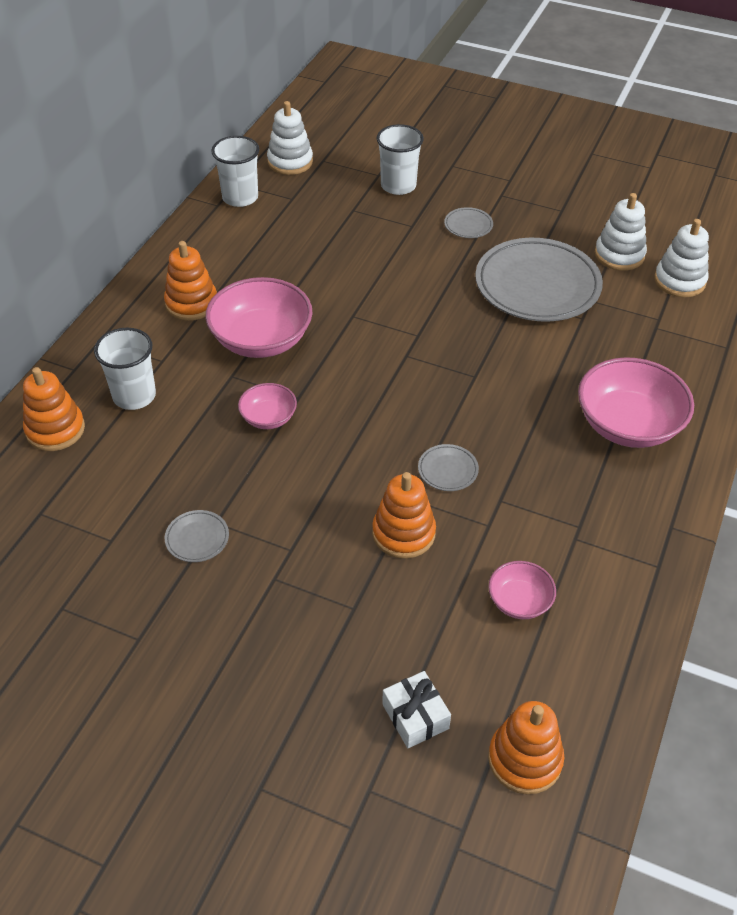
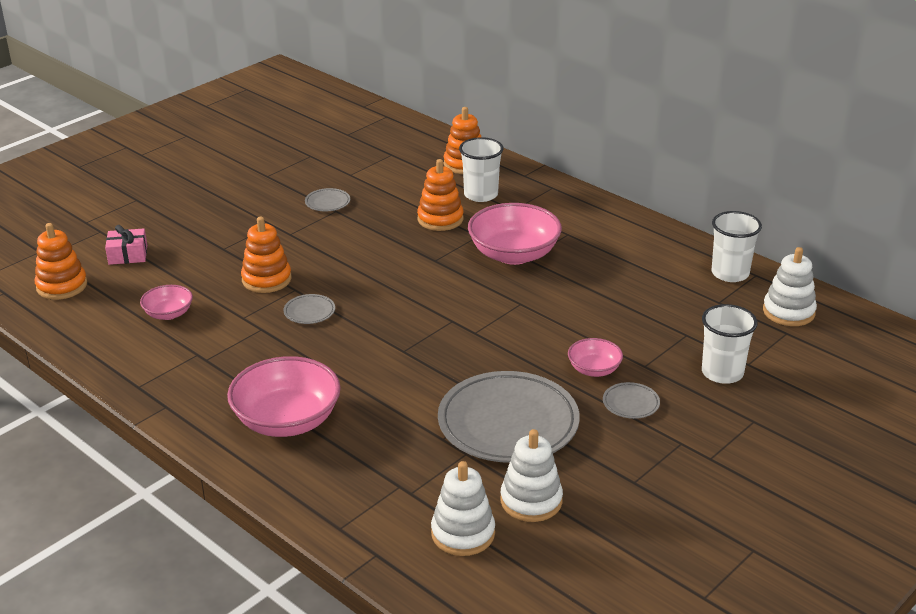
camera: 110 degrees right, 15 degrees down
(191, 303) = (578, 229): orange stacking toy -> orange stacking toy (440, 219)
(268, 417) = (421, 244): pink bowl -> pink bowl (594, 369)
(415, 716) = (128, 255): white gift -> pink gift

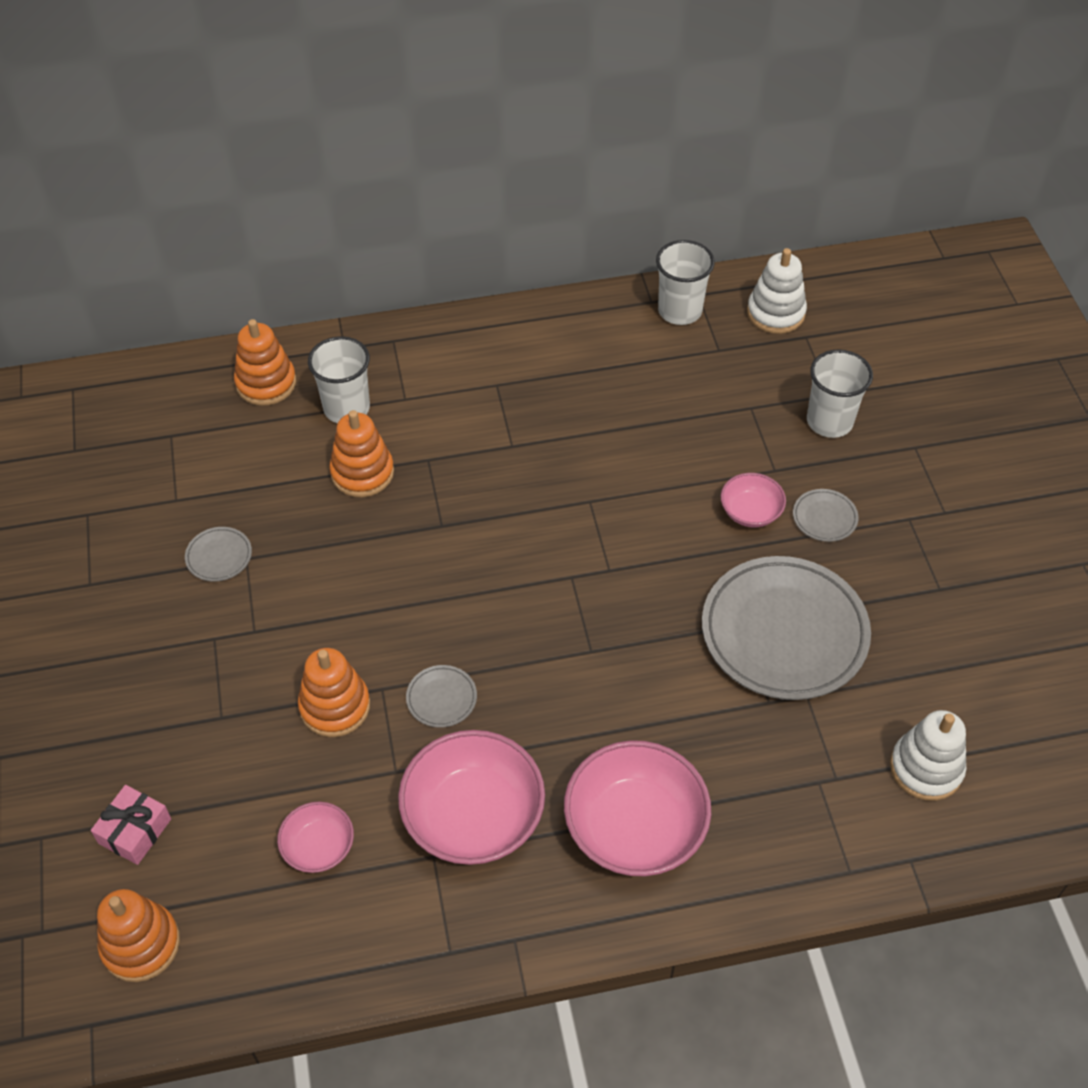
camera: 55 degrees left, 20 degrees up
(514, 254) = (494, 452): pink bowl -> pink bowl (473, 817)
(531, 501) = (914, 684): white stacking toy -> none

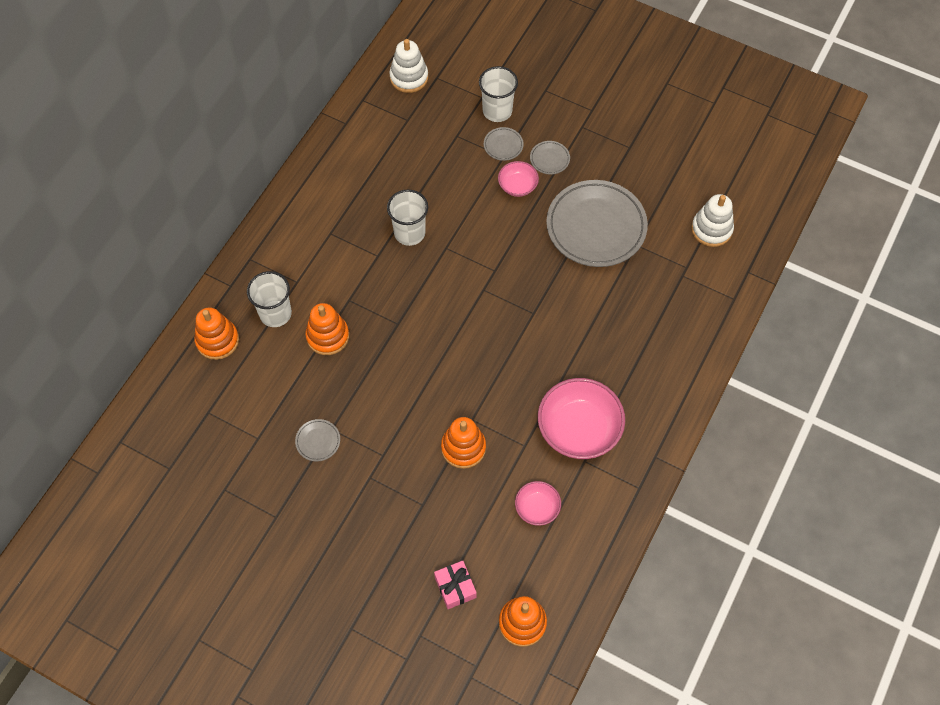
camera: 50 degrees left, 10 degrees up
(441, 698) = (501, 397): grey plate -> grey plate (503, 145)
(634, 828) = (642, 366): pink bowl -> none
(680, 311) = (365, 116): white cup -> white cup (409, 233)

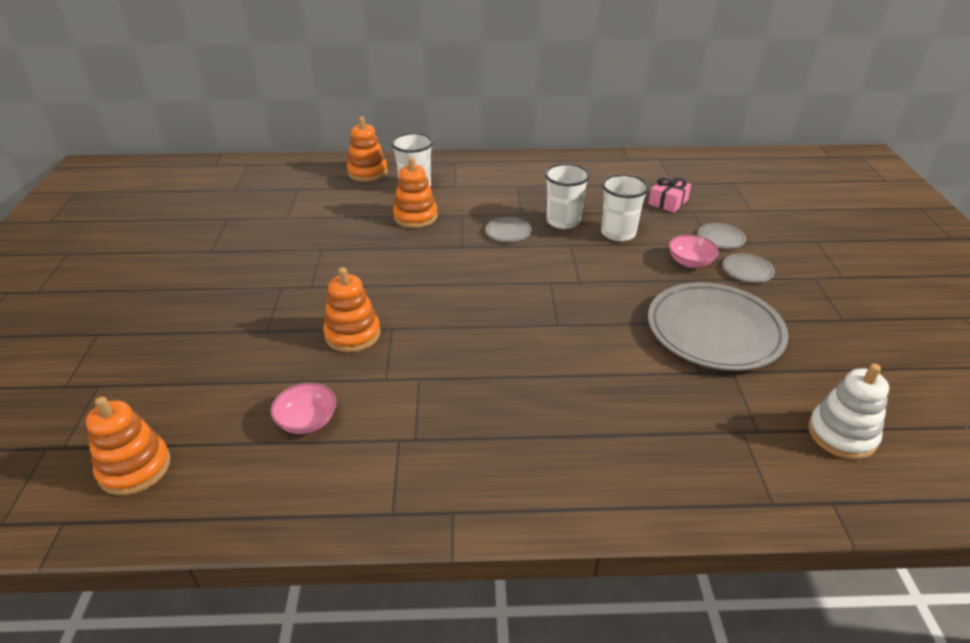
camera: 60 degrees right, 25 degrees down
(318, 441) = (303, 246): grey plate -> grey plate (508, 232)
(409, 77) = (712, 171): white stacking toy -> none
(455, 587) = (169, 391): pink gift -> pink gift (668, 202)
(497, 111) = (751, 222): white cup -> white cup (618, 233)
(578, 429) = (440, 417): pink bowl -> none

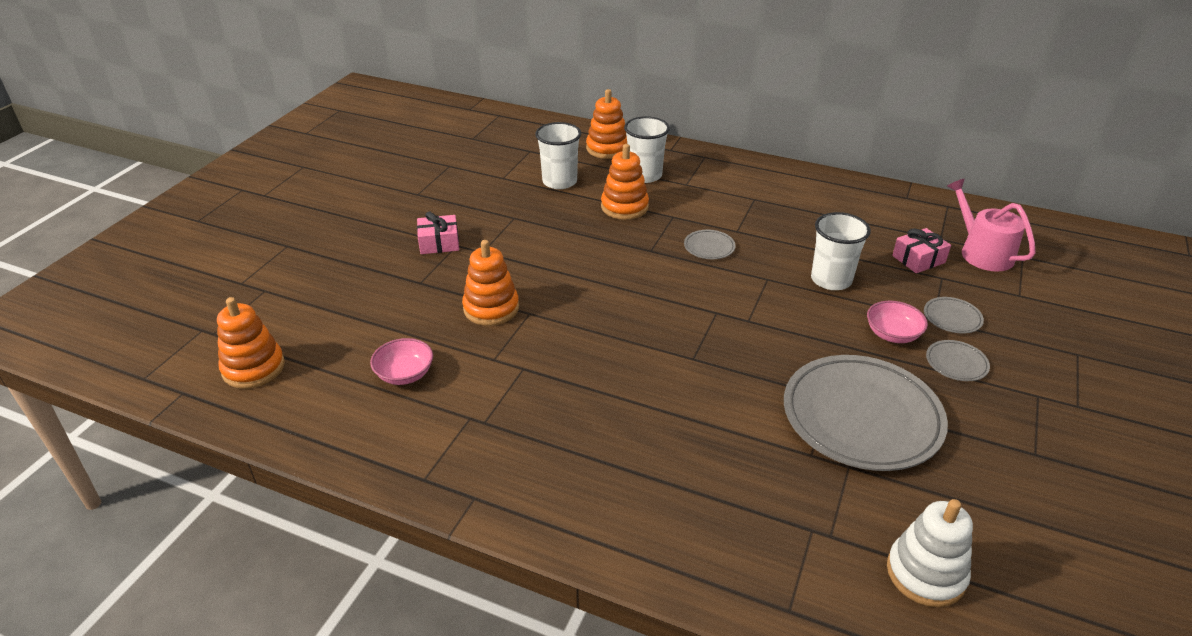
camera: 25 degrees right, 0 degrees up
(262, 290) = (439, 243): none -> pink gift
(563, 221) = (777, 250): white cup -> white cup (559, 181)
(706, 186) = (982, 252): none -> pink watering can

